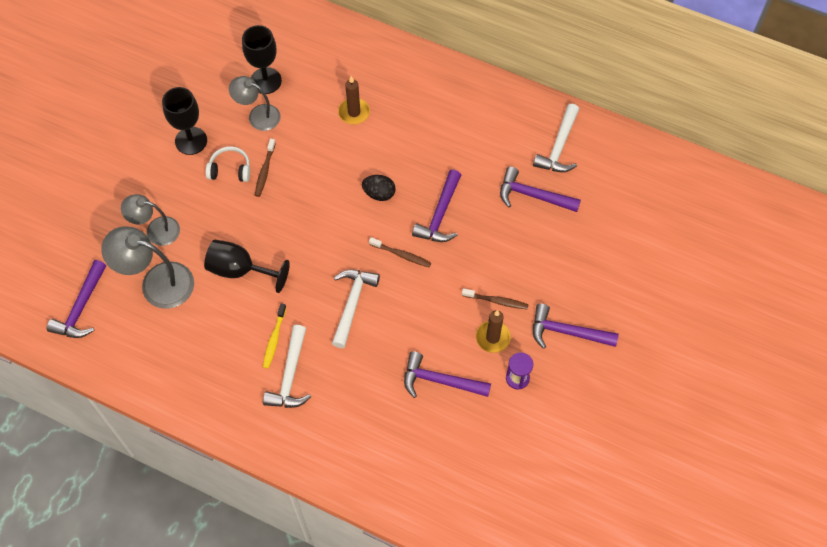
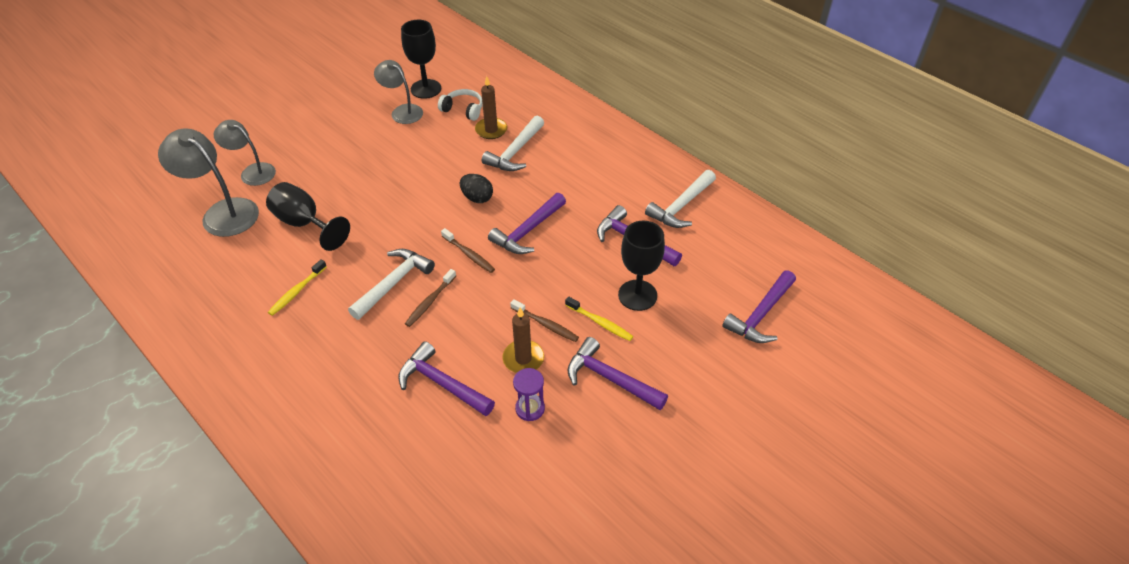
camera: 20 degrees right, 15 degrees down
(81, 307) = (142, 213): purple hammer -> purple hammer (761, 314)
(191, 141) = (331, 115): black goblet -> black goblet (637, 295)
(230, 169) = (350, 144): white headphones -> white headphones (463, 110)
(265, 171) = (381, 153): brown toothbrush -> brown toothbrush (430, 302)
(290, 375) = (290, 329): white hammer -> white hammer (515, 152)
(538, 285) = (600, 322): none -> yellow toothbrush

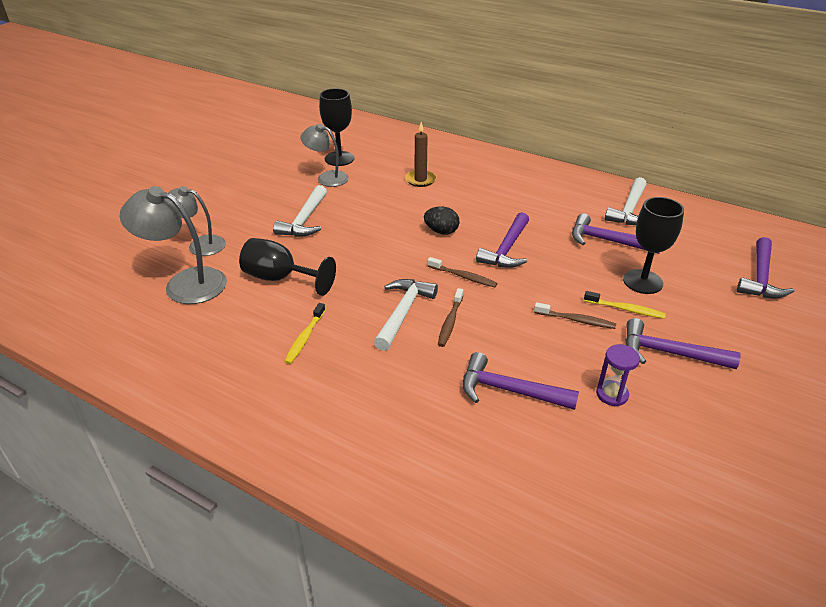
camera: 15 degrees left, 10 degrees down
(463, 110) = (384, 169): white headphones -> none
(515, 152) = (454, 192): white hammer -> white hammer (305, 220)
(523, 358) = (575, 352): brown candle -> none

